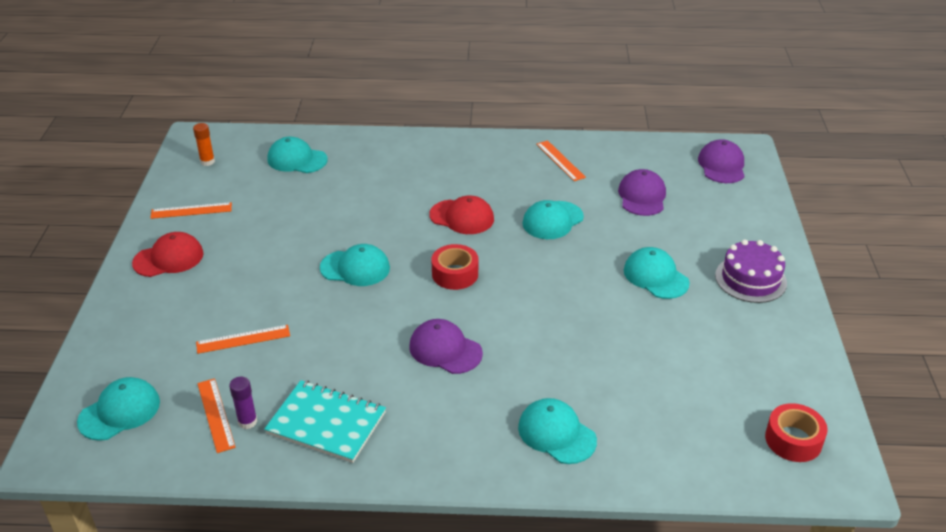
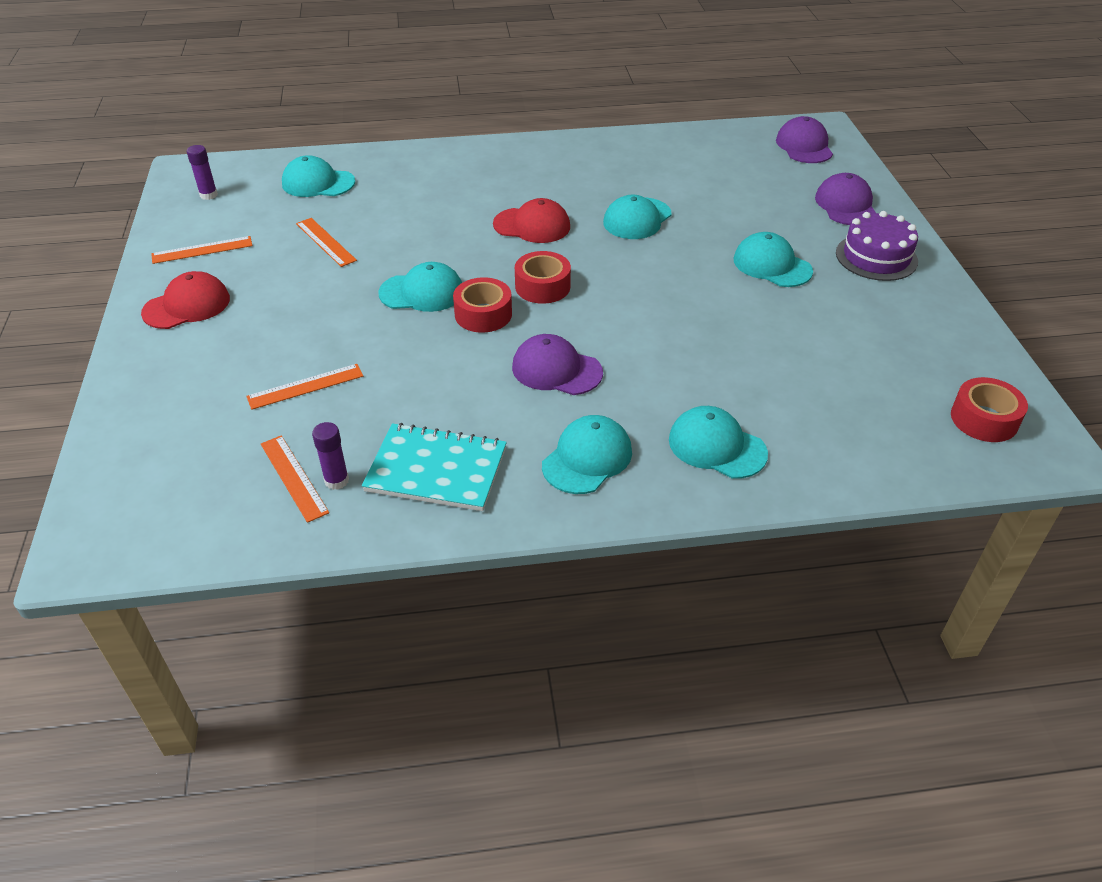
camera: 10 degrees left, 5 degrees up
(119, 412) = (167, 490): turquoise cap -> turquoise cap (587, 458)
(207, 162) = (208, 195): orange glue stick -> purple glue stick
(399, 293) = (483, 314): none -> red tape
(560, 160) = (625, 157): orange ruler -> orange ruler (326, 242)
(642, 196) = (728, 185): purple cap -> purple cap (846, 205)

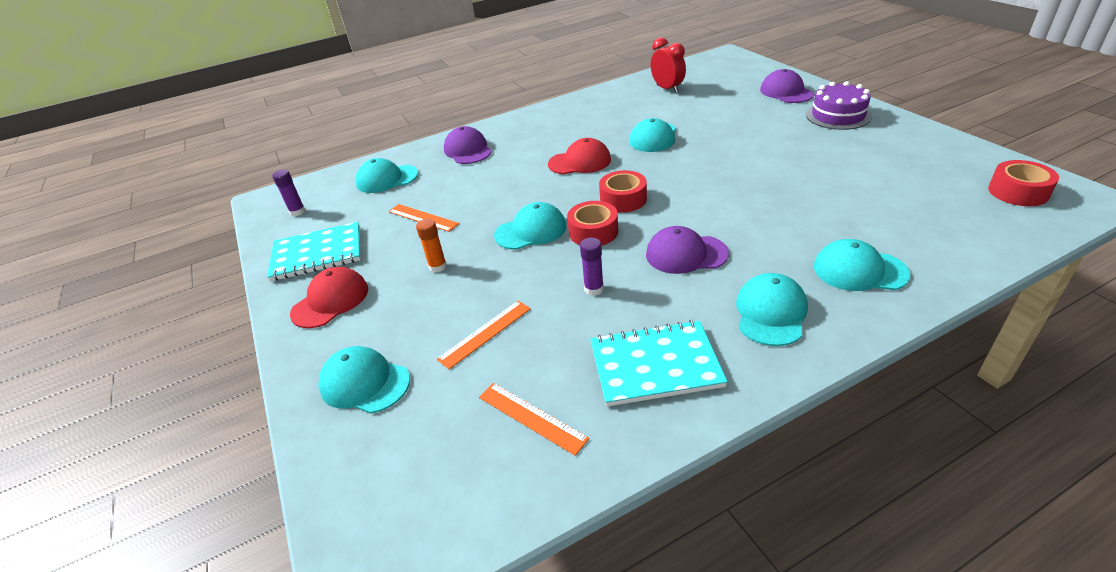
camera: 15 degrees left, 5 degrees down
(202, 250) = (317, 253): orange ruler -> turquoise notebook
(306, 302) = (438, 266): none -> orange glue stick
(336, 480) = (574, 406): purple glue stick -> purple glue stick (594, 289)
(708, 157) = (667, 89): none -> red clock
(772, 265) = (774, 139): turquoise cap -> turquoise cap (364, 383)
(804, 146) = (725, 67): purple cap -> purple cap (468, 150)

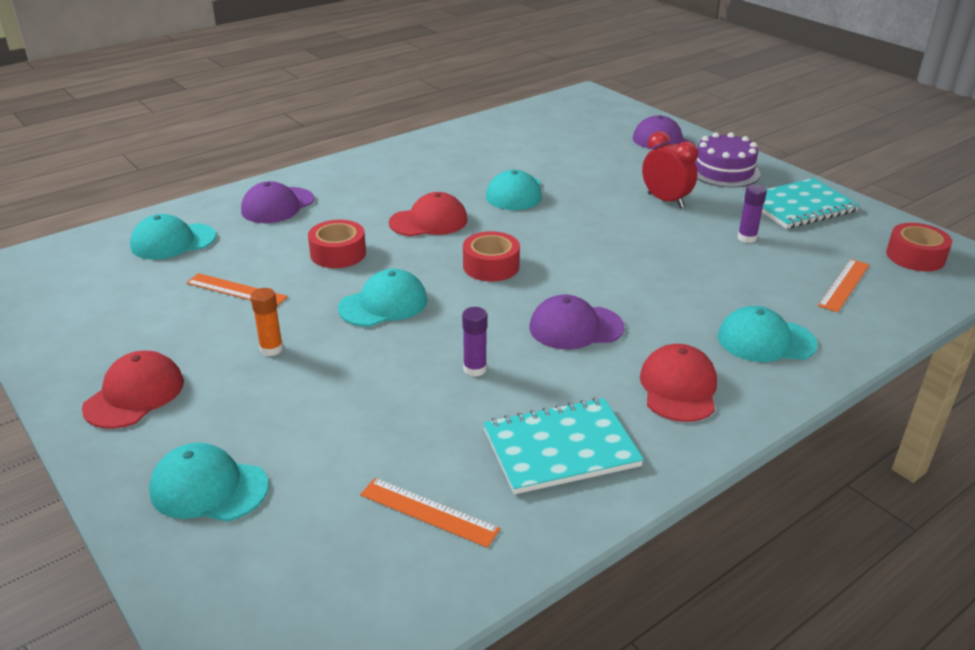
camera: 15 degrees left, 5 degrees down
(297, 212) = (53, 284): purple glue stick -> purple glue stick (747, 238)
(317, 253) = (98, 337): turquoise notebook -> turquoise notebook (799, 206)
(468, 150) = (277, 205): purple cap -> purple cap turned 105 degrees counterclockwise
(485, 333) = (352, 424): orange ruler -> orange ruler (844, 285)
(593, 232) = (462, 304): red tape -> red tape (338, 253)
(667, 89) = (522, 134): red clock -> red clock (665, 200)
(770, 313) = (678, 388): turquoise cap -> red cap

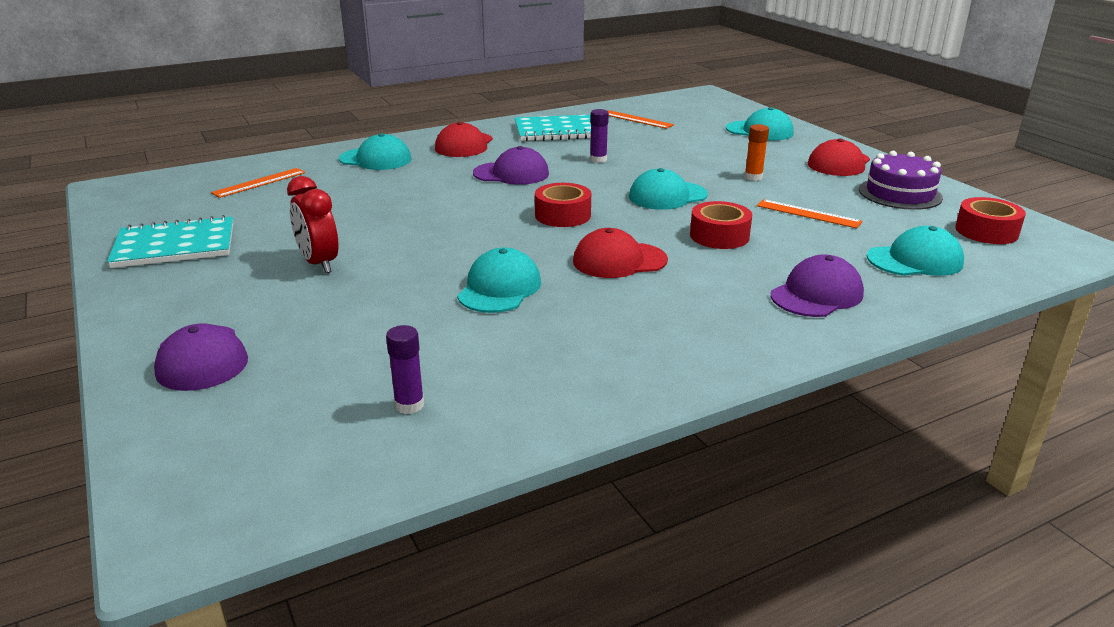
camera: 170 degrees left, 5 degrees down
(724, 171) = (188, 297): purple cake -> purple cake (900, 193)
(747, 238) = (285, 220): purple glue stick -> purple glue stick (409, 405)
(915, 256) = (156, 196): red tape -> red tape (986, 231)

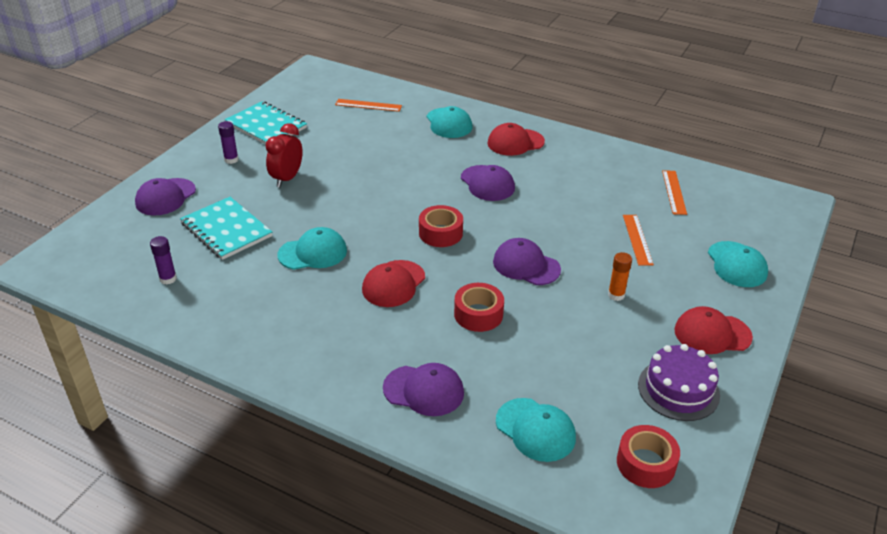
camera: 55 degrees right, 10 degrees up
(556, 131) = (595, 167): turquoise notebook -> turquoise notebook (226, 230)
(598, 160) = (559, 208): purple glue stick -> purple glue stick (231, 160)
(619, 260) = (393, 284): red cap -> red cap turned 105 degrees counterclockwise
(667, 196) = (526, 265): turquoise cap -> purple cap
(808, 214) = (569, 347): orange ruler -> orange ruler (637, 239)

